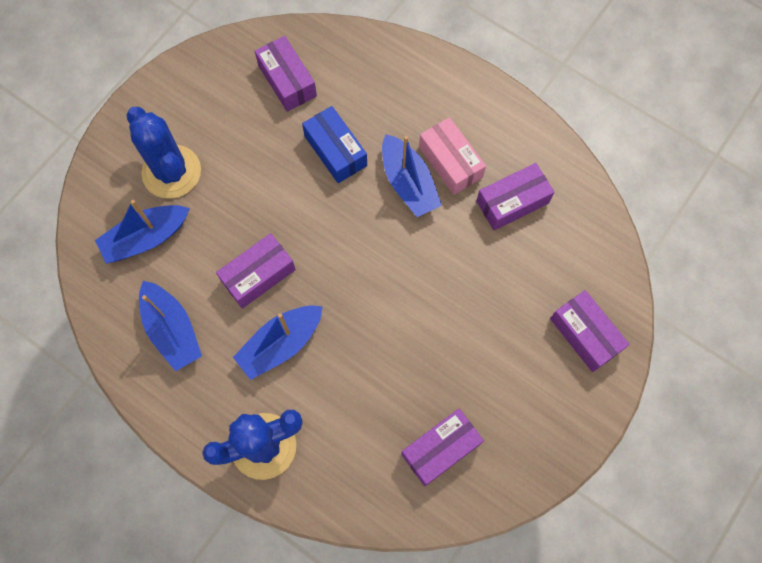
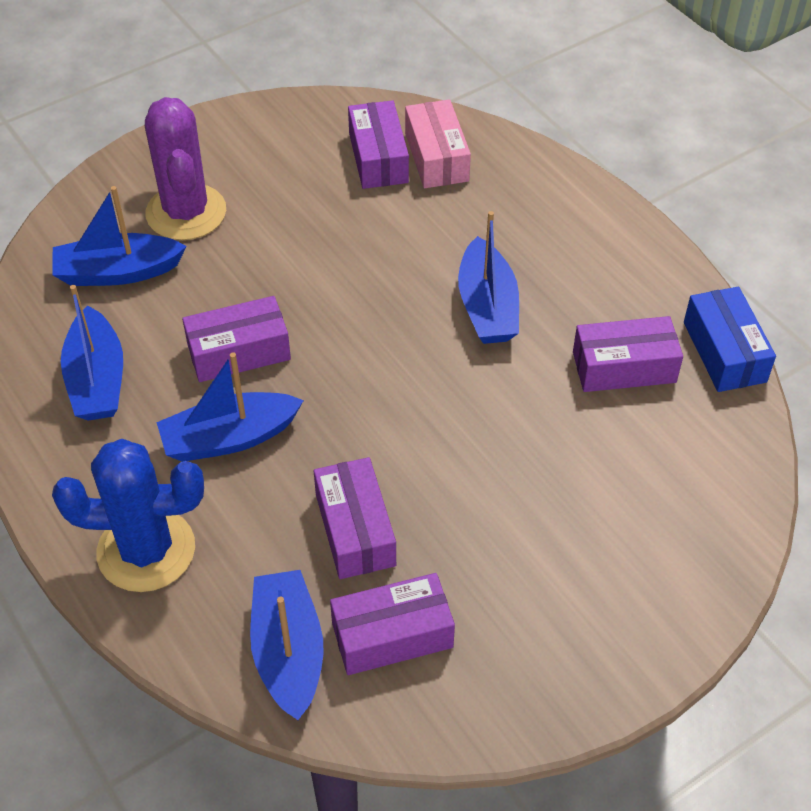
camera: 20 degrees right, 20 degrees down
(171, 172) = (186, 212): blue cactus -> purple cactus
(335, 151) = (406, 246): blue box -> blue box (724, 352)
(382, 484) = (288, 652): none -> blue boat
(450, 162) = (555, 299): pink box -> pink box (436, 157)
(585, 334) = (668, 557): purple box -> purple box (355, 529)

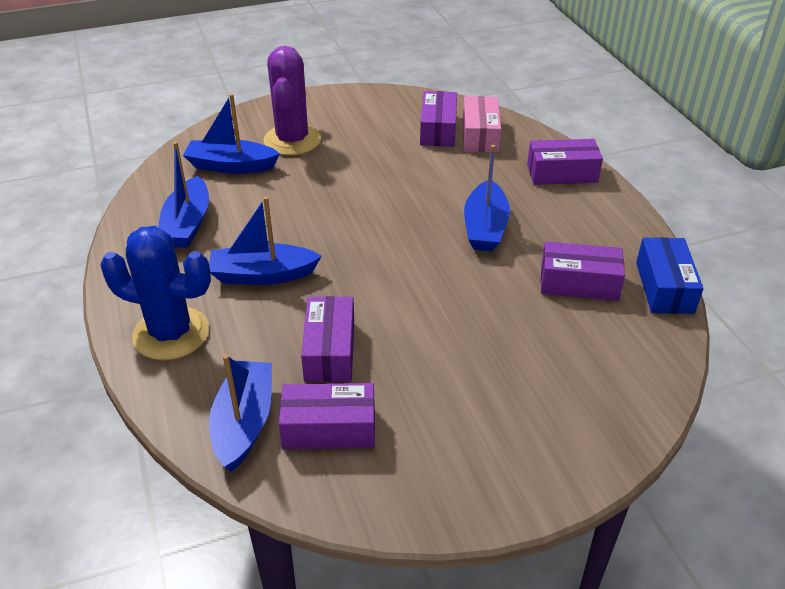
camera: 15 degrees right, 10 degrees down
(239, 352) = (292, 225): purple box -> purple box (562, 173)

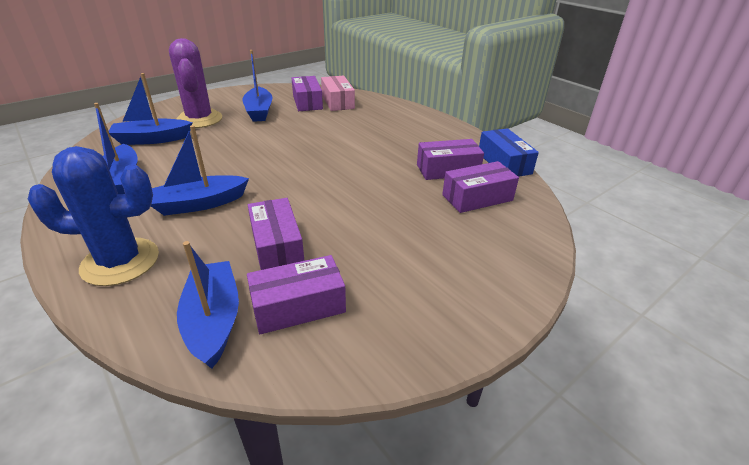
camera: 20 degrees left, 5 degrees down
(485, 227) = (366, 149): blue boat -> blue boat (259, 111)
(562, 173) = (402, 114): purple box -> purple box (477, 198)

